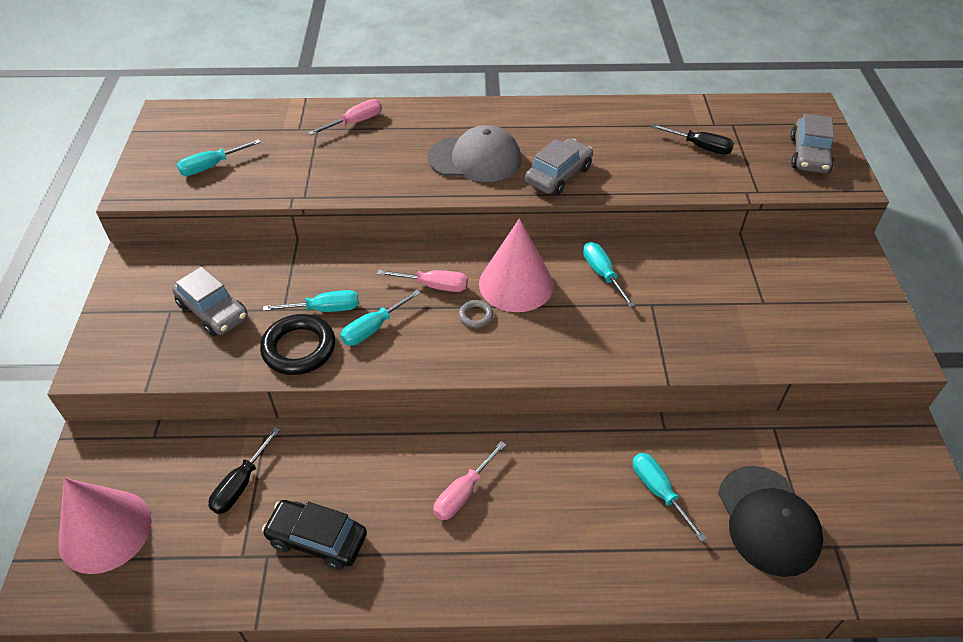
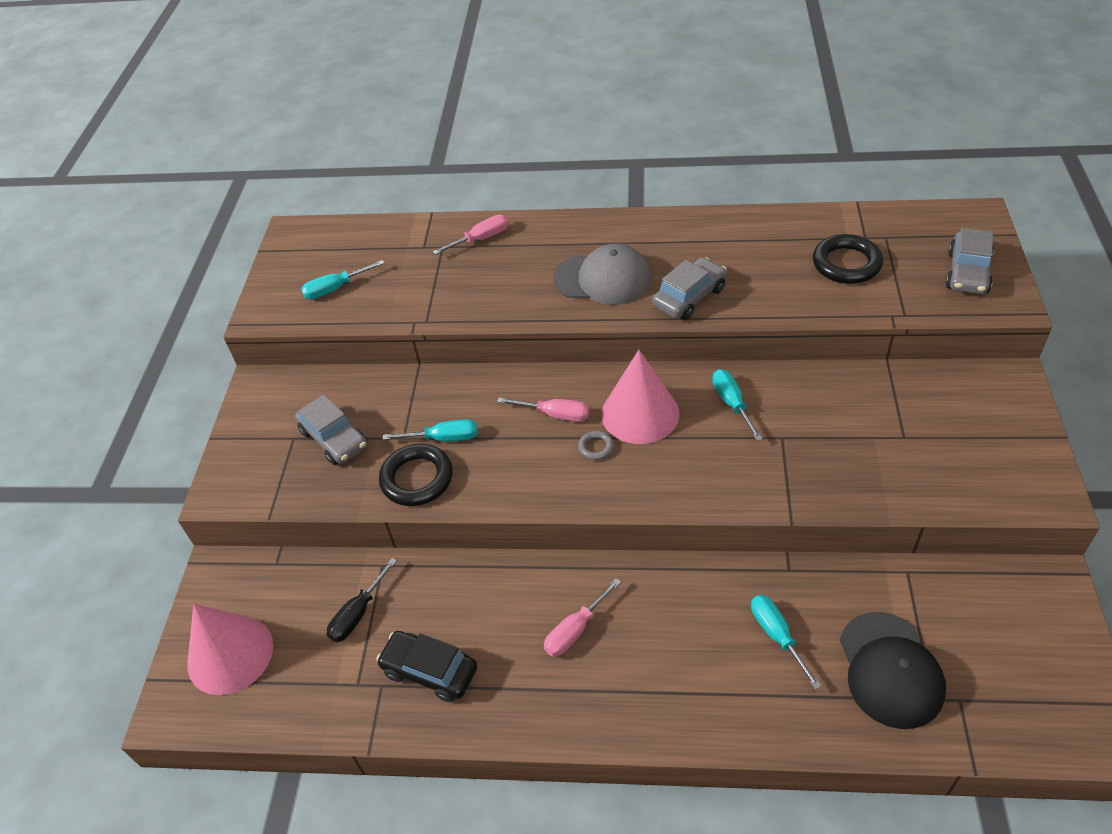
camera: 10 degrees right, 0 degrees up
(373, 328) = (491, 459): turquoise screwdriver -> none
(700, 147) = (846, 264): black screwdriver -> black ring

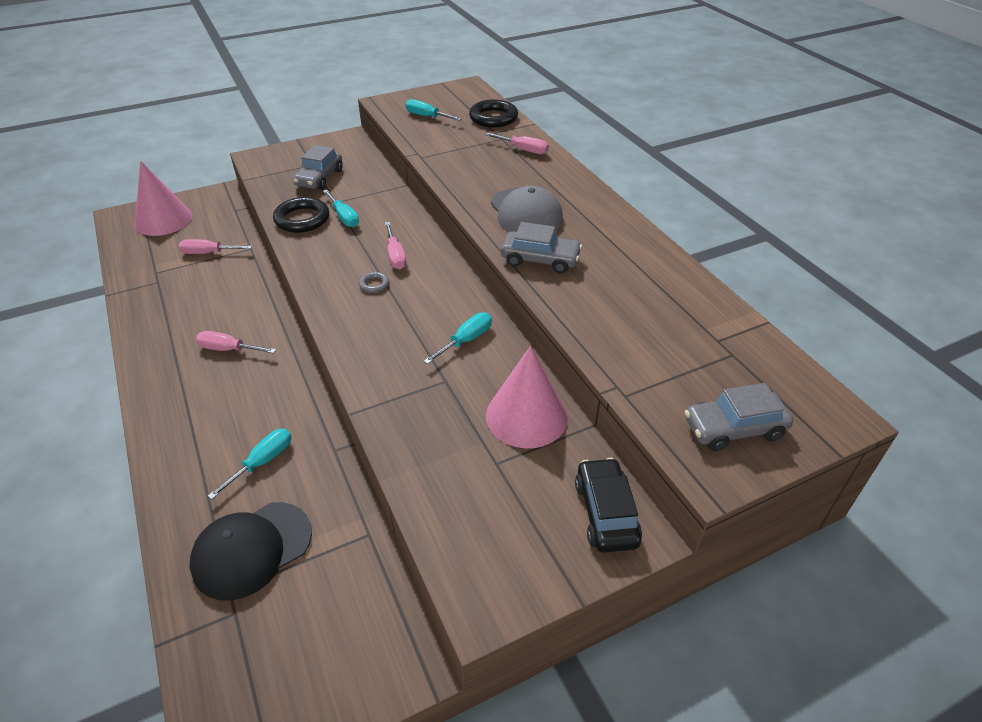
camera: 55 degrees right, 5 degrees down
(358, 613) = (209, 253): black screwdriver -> pink screwdriver
(430, 671) = (173, 297): black car -> black car (605, 513)
(640, 413) = (422, 295): pink cone -> pink cone (526, 416)
(846, 264) = (666, 337): black ring -> black ring (493, 118)

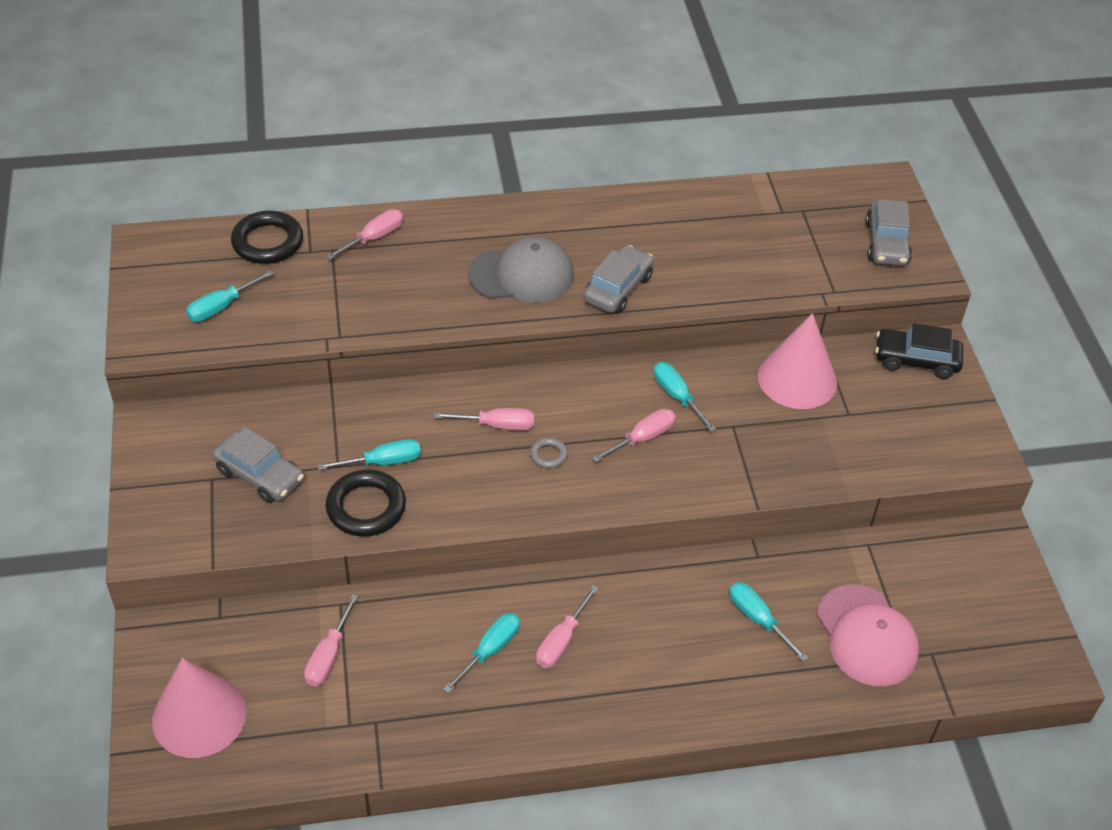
camera: 75 degrees left, 5 degrees up
(217, 317) = (490, 650): none -> turquoise screwdriver
(252, 550) = (866, 636): black cap -> pink cap
(409, 329) = (642, 438): none -> pink screwdriver

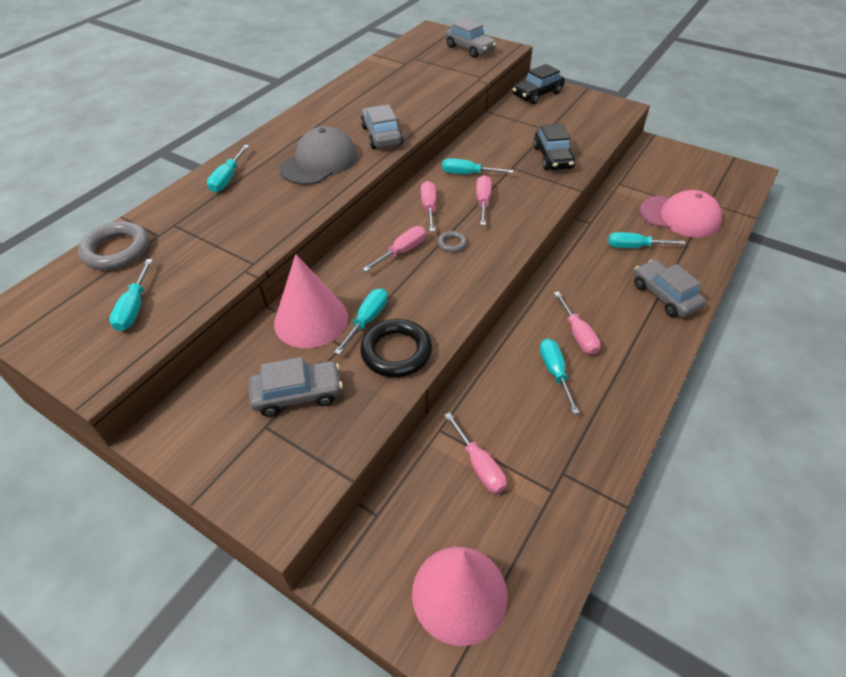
camera: 45 degrees left, 0 degrees up
(268, 242) = (117, 250): black ring -> grey ring
(374, 238) = (195, 201): pink screwdriver -> pink screwdriver (429, 208)
(427, 233) = (228, 178): none -> turquoise screwdriver
(700, 687) = (664, 296): none -> grey car
(794, 450) = (553, 158): none -> black car
(797, 379) = (505, 131): pink cone -> pink cone (311, 319)

